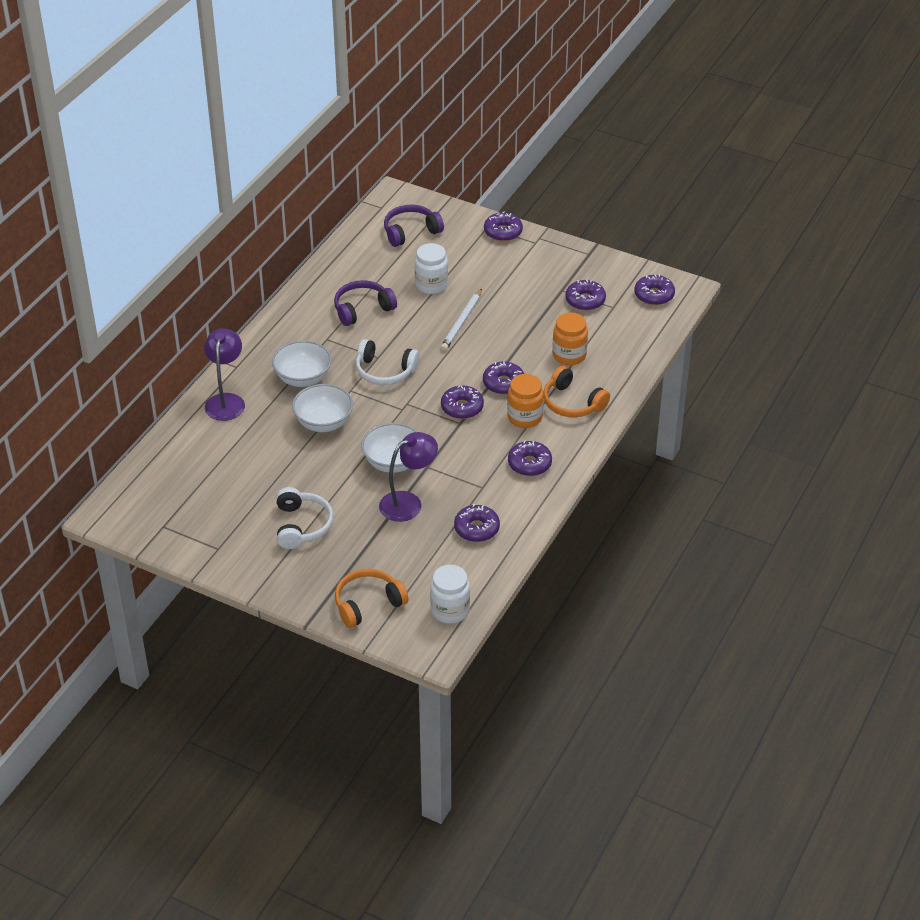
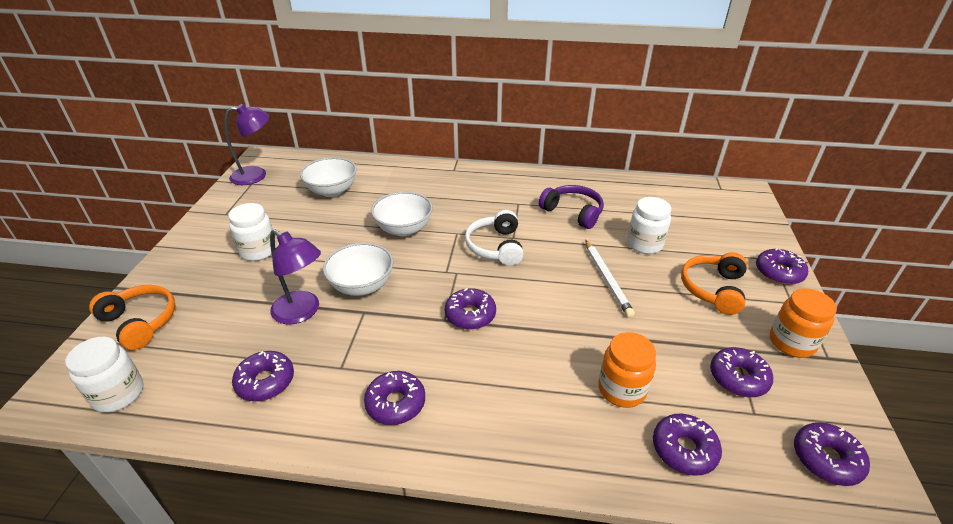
camera: 70 degrees right, 5 degrees down
(226, 401) = (409, 175): purple lamp -> purple lamp (256, 175)
(302, 525) = (258, 251): white headphones -> white jar
(303, 378) = (458, 204): white bowl -> white bowl (332, 191)
(410, 232) = (707, 212): purple headphones -> none
(462, 322) = (607, 279): white pencil -> white pencil turned 105 degrees counterclockwise
(503, 383) = (530, 339): purple donut -> purple donut (684, 449)
(524, 417) = (480, 375): orange jar -> orange jar (791, 343)
(572, 403) = (532, 418): orange headphones -> orange headphones (713, 289)

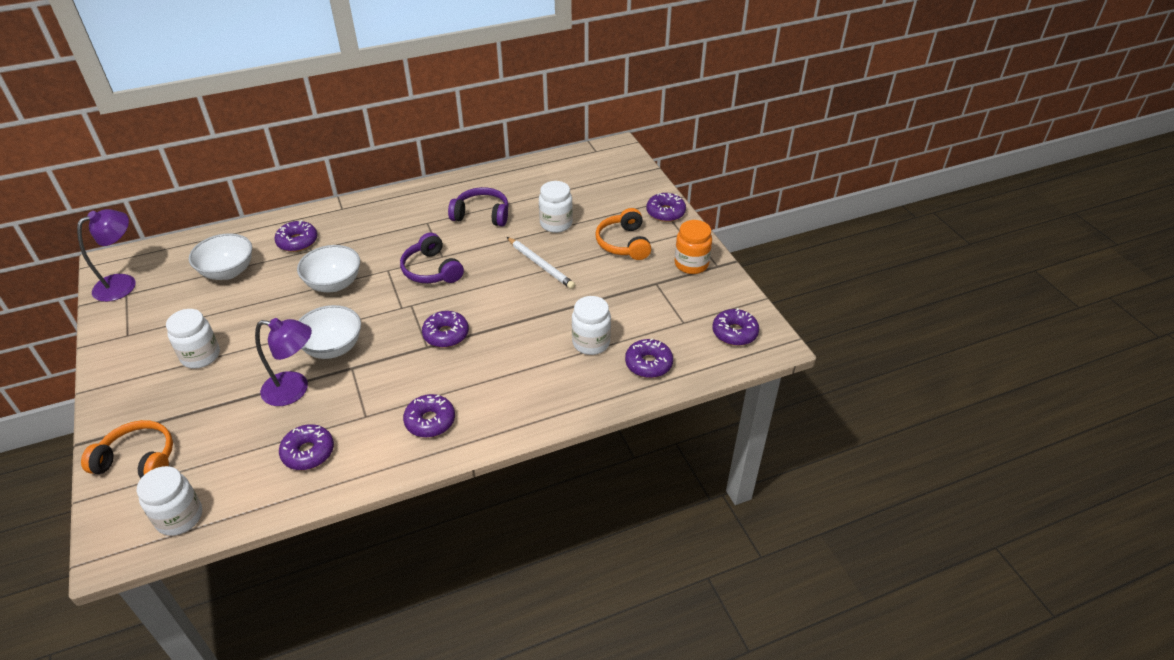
camera: 30 degrees left, 5 degrees up
(495, 247) = (431, 270): white headphones -> purple headphones
(621, 389) = (591, 343): orange jar -> white jar
(738, 378) = (665, 303): purple donut -> purple donut (297, 242)

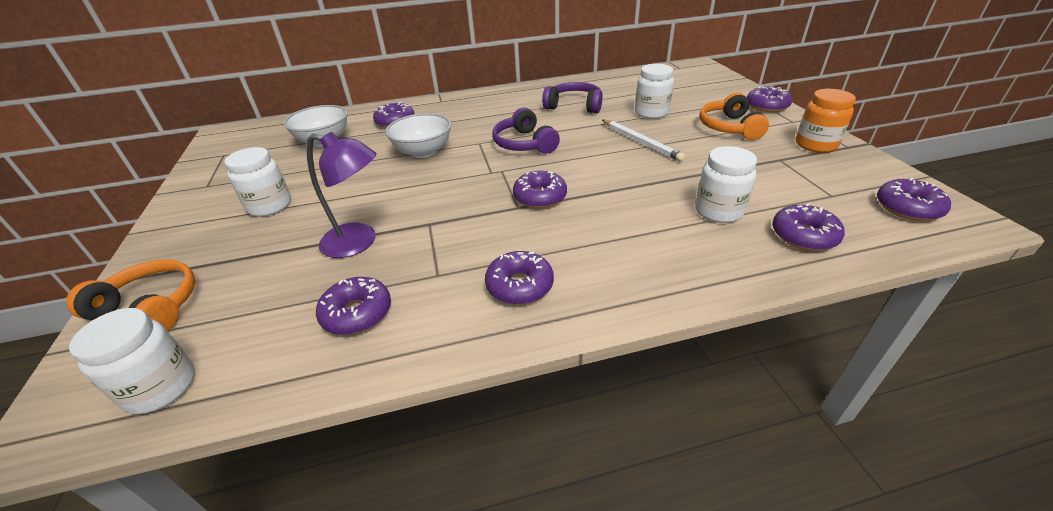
camera: 10 degrees right, 5 degrees down
(123, 283) = (225, 147): purple lamp -> none
(333, 347) = (411, 204): white bowl -> none

